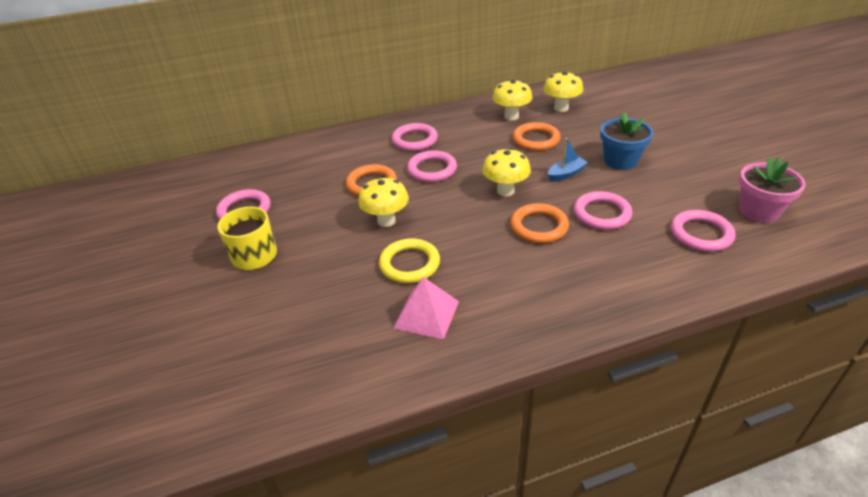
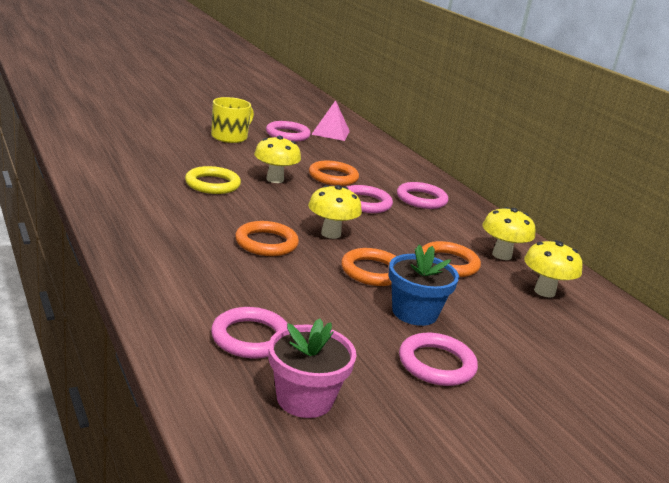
camera: 75 degrees right, 15 degrees down
(426, 314) = (148, 186): pink pyramid -> pink pyramid (330, 132)
(566, 174) = (372, 271): blue boat -> orange ring
(602, 214) = (291, 280): pink ring -> pink ring (436, 364)

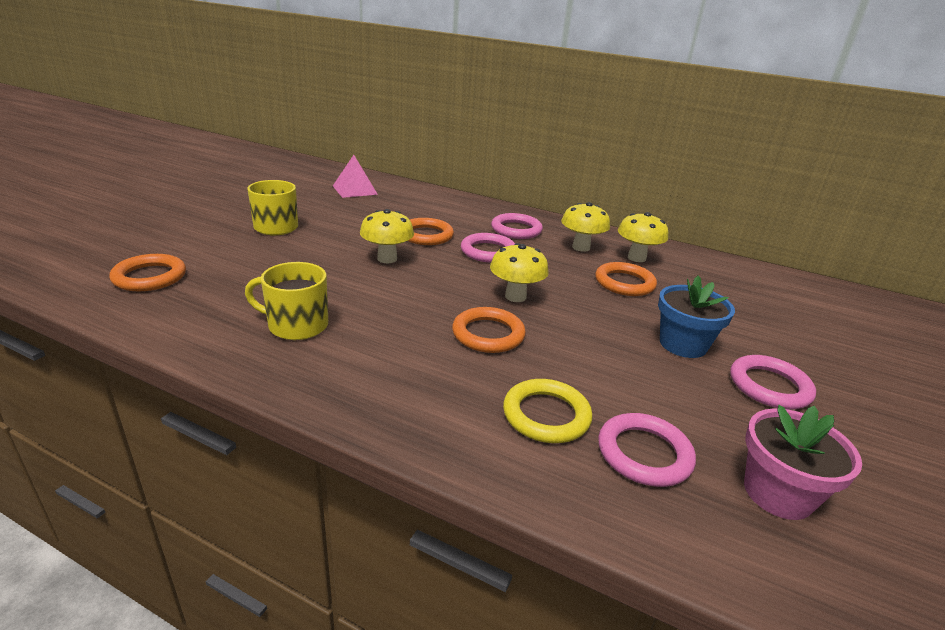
camera: 35 degrees left, 5 degrees up
(151, 190) = (296, 325): none -> yellow mug
(212, 184) = (343, 289): yellow ring -> yellow ring (546, 415)
(287, 134) = (323, 205): pink ring -> none
(372, 271) = (599, 319): orange ring -> orange ring (150, 277)
(544, 291) = (704, 277): yellow mushroom -> yellow mushroom (581, 247)

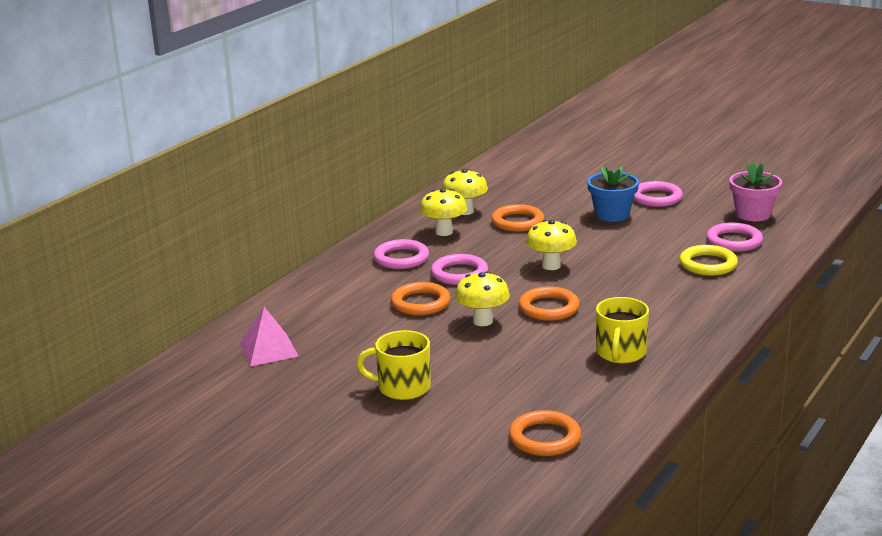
camera: 80 degrees left, 5 degrees down
(488, 334) = (615, 278): orange ring -> orange ring (549, 308)

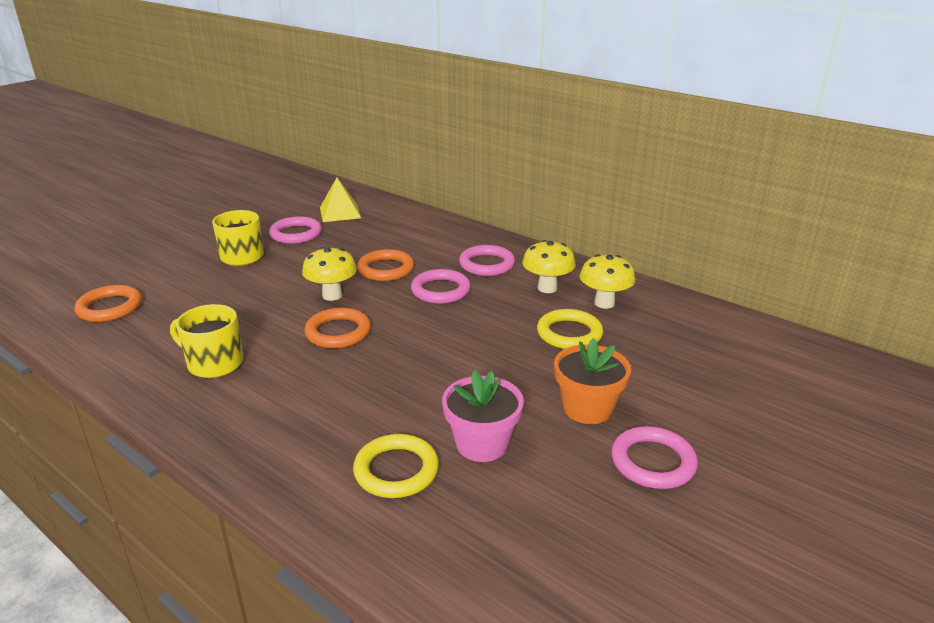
camera: 95 degrees right, 5 degrees up
(268, 350) = (340, 212): pink pyramid -> yellow pyramid
(517, 222) = (569, 333): orange ring -> yellow ring
(551, 266) = (439, 344): yellow mushroom -> none
(612, 214) = (587, 408): blue flower pot -> orange flower pot
(734, 241) = (468, 517): pink ring -> pink ring (296, 234)
(753, 214) = (578, 570): pink flower pot -> pink flower pot (482, 444)

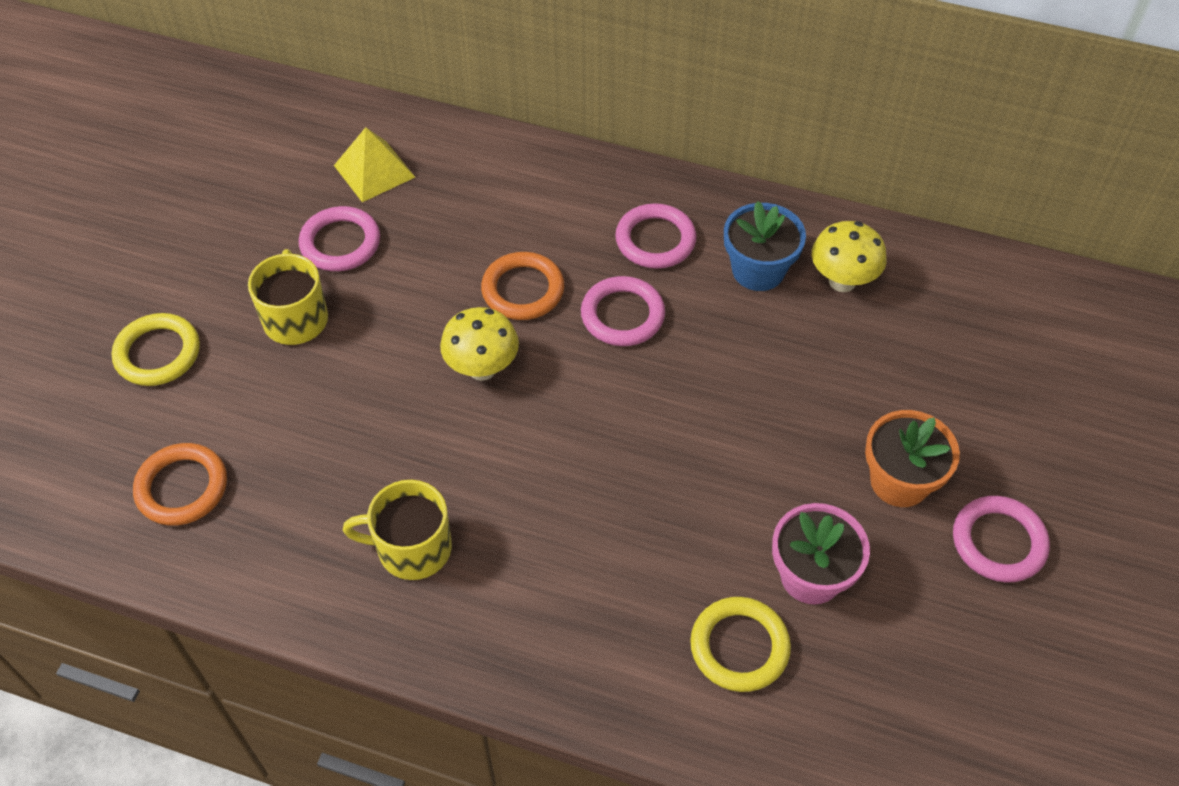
camera: 20 degrees left, 25 degrees up
(338, 332) = (536, 440): orange ring -> none
(547, 288) = (758, 270): yellow mushroom -> blue flower pot
(569, 333) = (824, 354): yellow ring -> yellow ring (158, 353)

